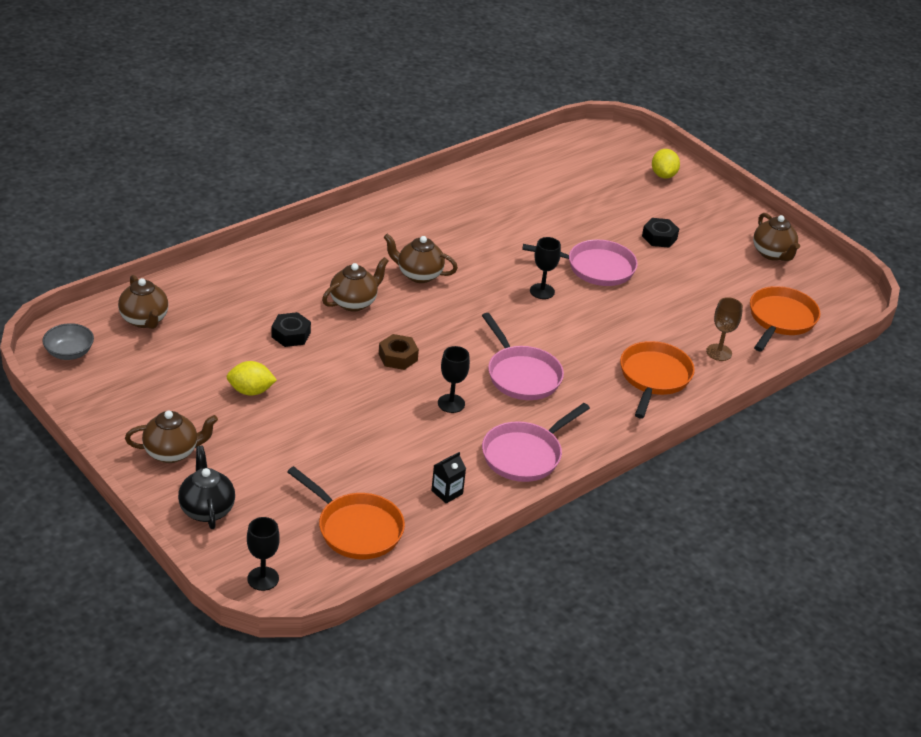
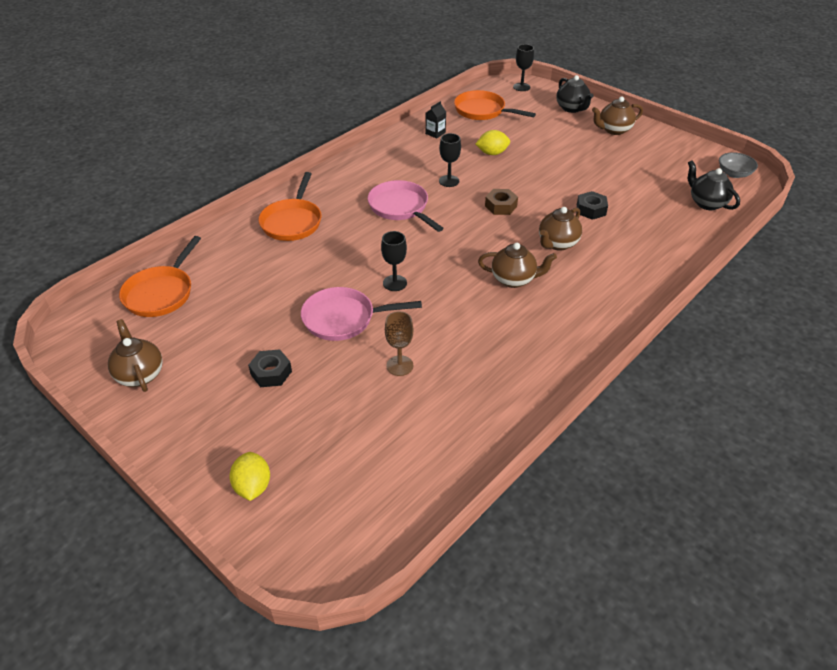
camera: 175 degrees right, 5 degrees up
(144, 320) = (706, 203): brown teapot -> black teapot
(251, 391) = (592, 168): yellow lemon -> yellow lemon (492, 153)
(525, 455) = (389, 158): pink pan -> none
(719, 352) = (231, 251): brown goblet -> brown goblet (399, 365)

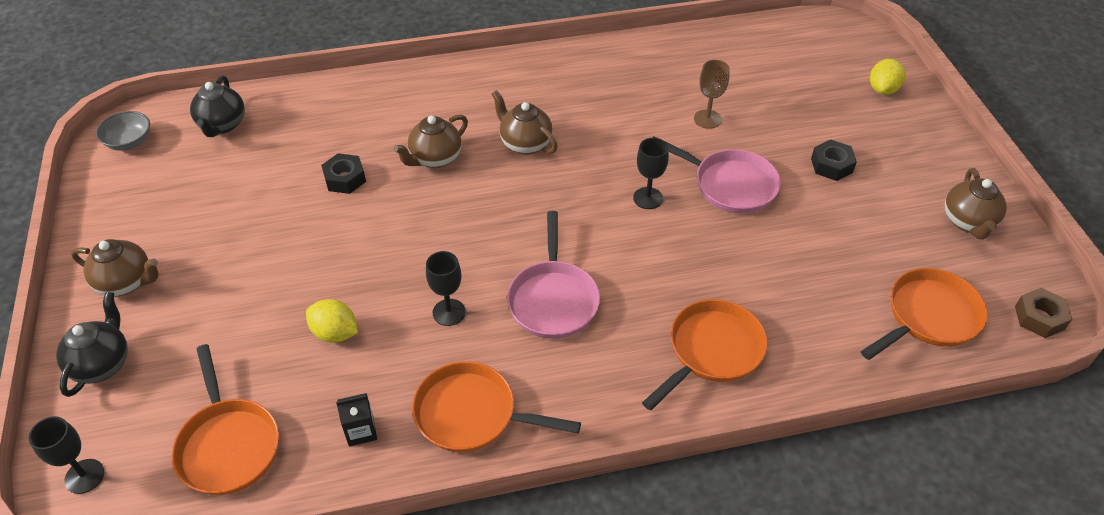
camera: 145 degrees left, 5 degrees up
(393, 155) = (472, 414): none -> orange pan
(501, 206) = (433, 236): brown nut -> brown nut (1039, 317)
(557, 243) = (435, 158): brown teapot -> brown teapot turned 150 degrees clockwise

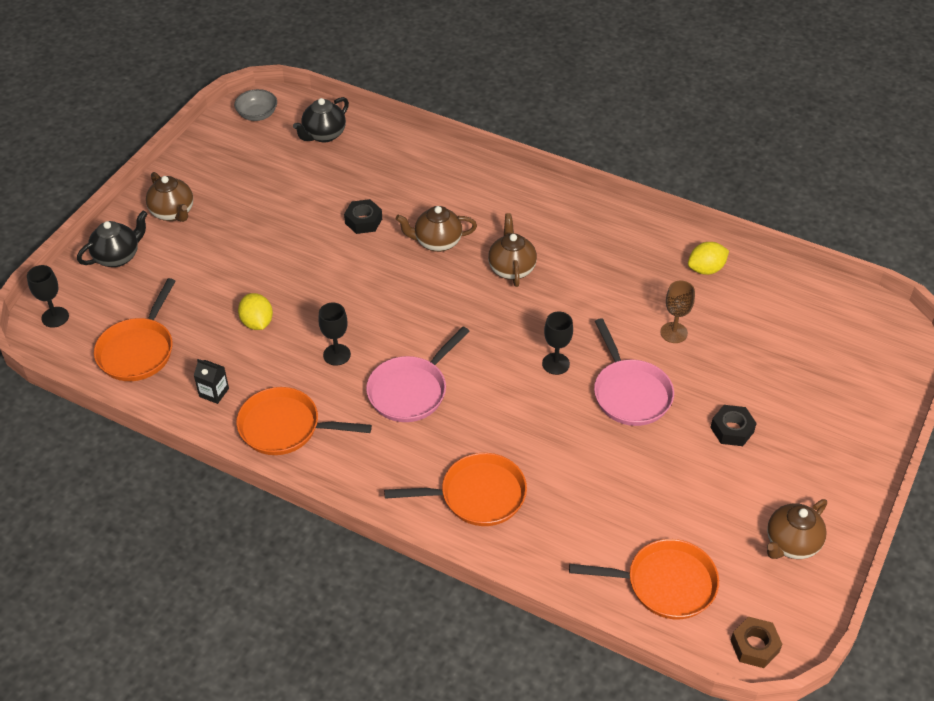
camera: 40 degrees right, 0 degrees up
(472, 414) = (285, 427): orange pan -> orange pan turned 45 degrees counterclockwise
(883, 89) = (859, 399): yellow lemon -> yellow lemon (706, 269)

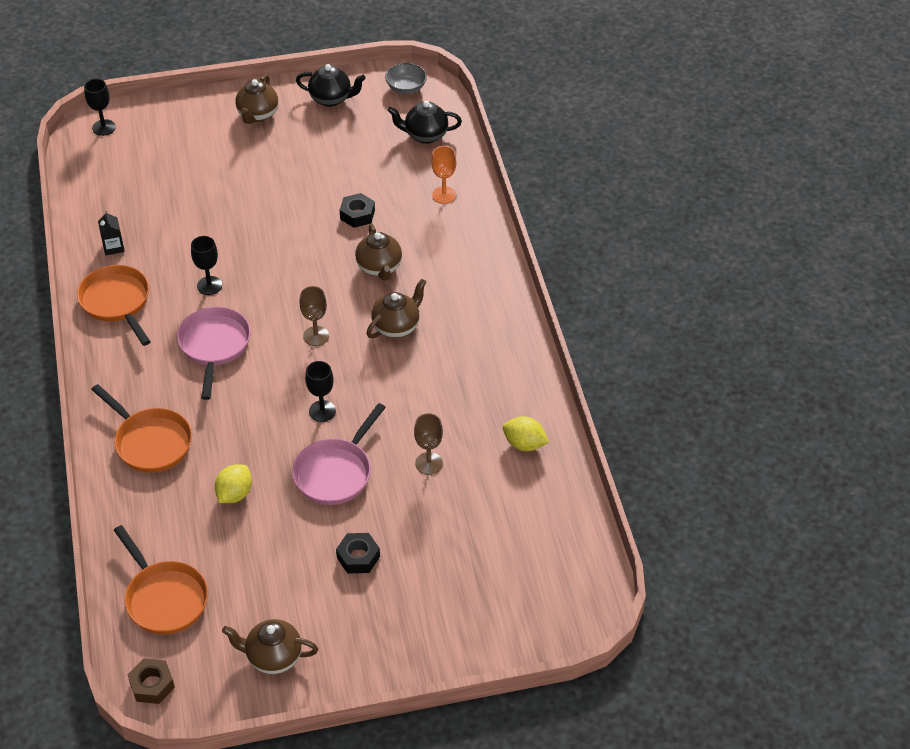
camera: 50 degrees right, 0 degrees up
(118, 257) = (187, 118): black teapot -> black teapot (331, 99)
(138, 350) = (114, 186): orange pan -> none
(257, 322) = (198, 226): yellow lemon -> yellow lemon (234, 494)
(401, 162) = (444, 195): none -> orange goblet
(411, 390) = (214, 346): pink pan -> pink pan turned 90 degrees clockwise
(437, 242) = (379, 268): brown teapot -> brown teapot turned 150 degrees counterclockwise
(469, 321) = (316, 336): none -> brown goblet

